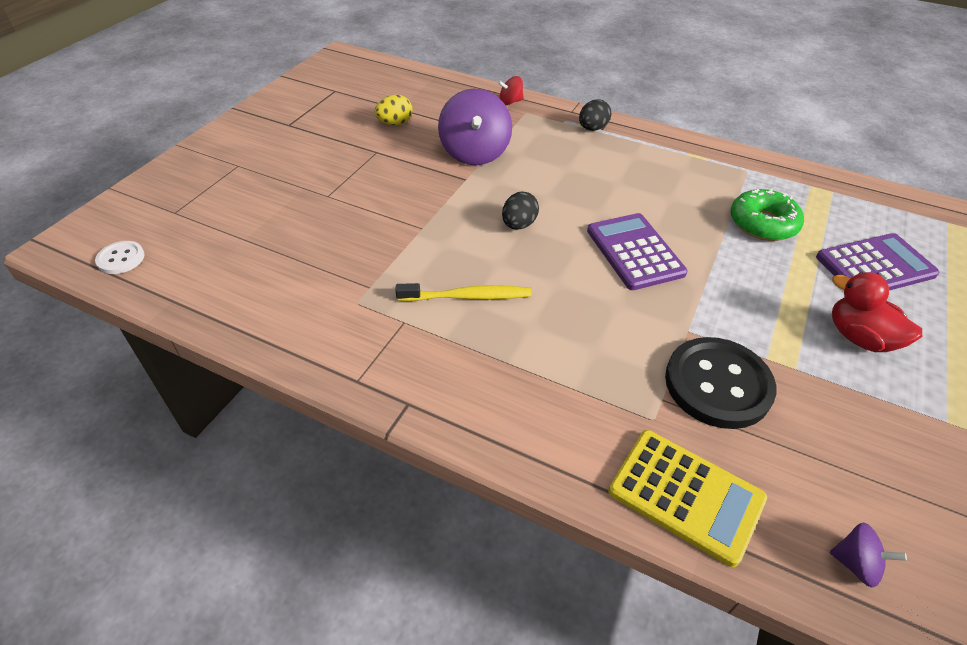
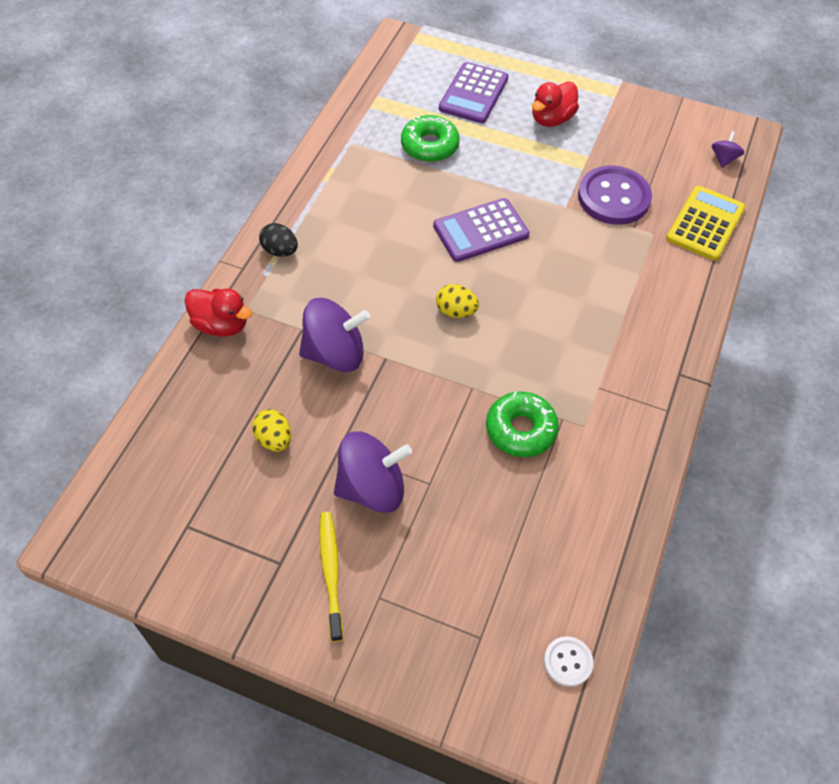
camera: 95 degrees left, 10 degrees up
(334, 166) = (372, 488): none -> purple spinning top
(365, 255) = (521, 430): none -> green donut
(467, 297) = (559, 344): yellow toothbrush -> yellow toothbrush (331, 572)
(510, 102) = (221, 325): red spinning top -> red duck
(519, 225) = (456, 311): black egg -> yellow egg
(717, 384) = (613, 197): black button -> purple button
(875, 266) = (473, 93): purple calculator -> purple calculator turned 135 degrees counterclockwise

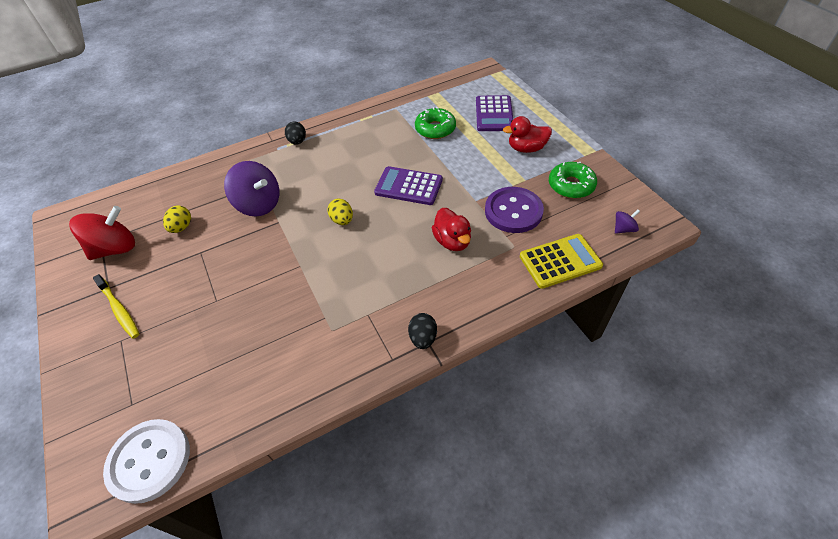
camera: 45 degrees right, 5 degrees down
(221, 325) = (230, 160): red duck -> red duck (452, 241)
(222, 519) = (115, 248): none -> red spinning top
(331, 572) = (119, 310): yellow toothbrush -> yellow toothbrush turned 105 degrees clockwise
(372, 488) = (189, 282): purple spinning top -> none
(473, 93) = (494, 114): purple calculator -> purple calculator turned 60 degrees counterclockwise
(521, 430) = (295, 306): green donut -> green donut (571, 185)
(568, 662) = (149, 461): white button -> white button, size x2.02
(671, 373) = (423, 338): none -> black egg

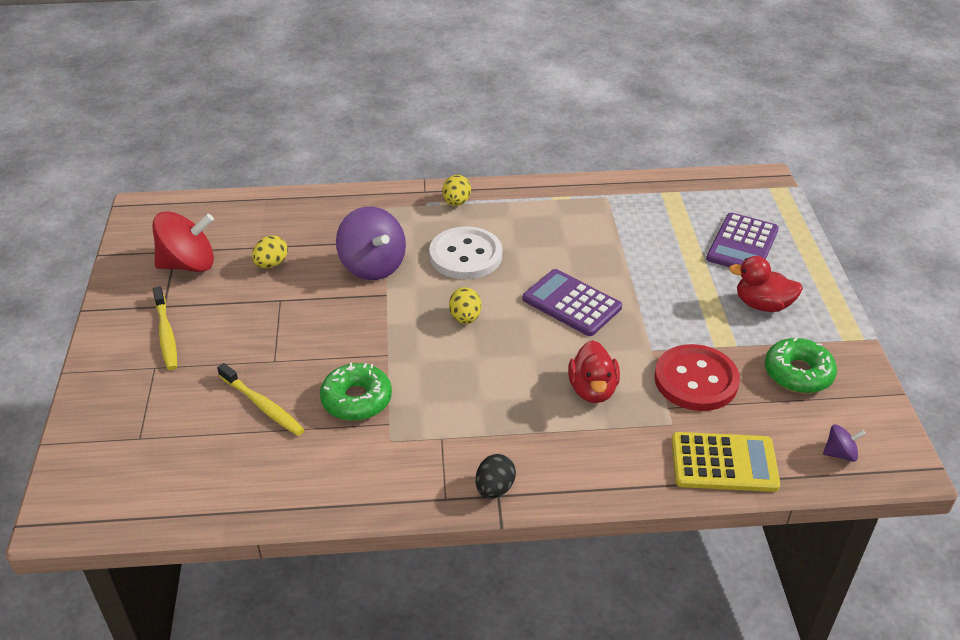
camera: 20 degrees right, 10 degrees down
(149, 461) = (135, 501): white button -> white button (465, 255)
(222, 339) = (262, 405): none -> yellow toothbrush
(297, 141) = (456, 202): black egg -> yellow egg
(435, 129) = (647, 240): green donut -> green donut (356, 400)
(513, 211) = (696, 380): purple button -> red button

